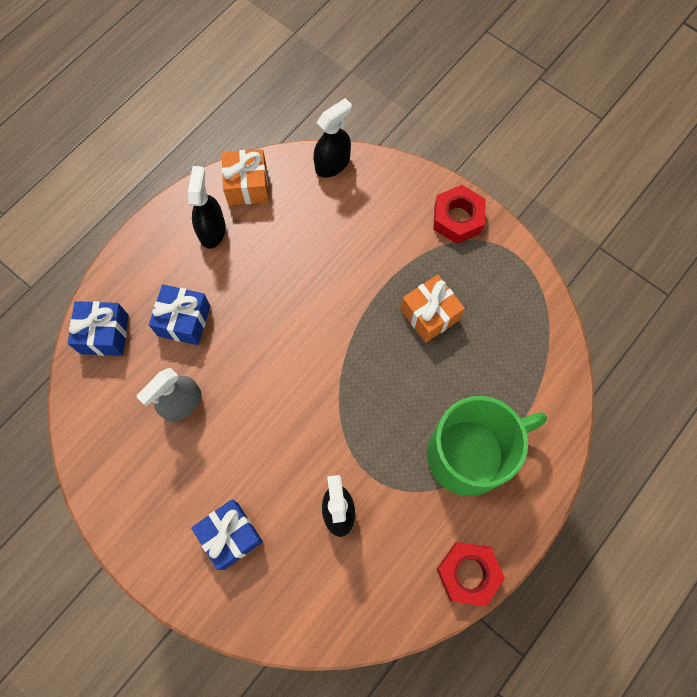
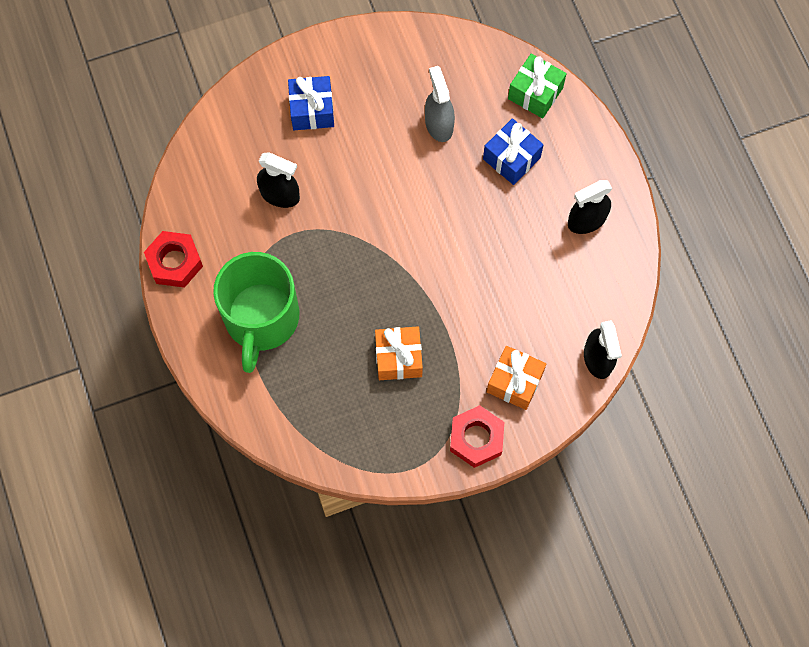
camera: 120 degrees right, 0 degrees up
(104, 334) = (535, 93): blue gift -> green gift
(212, 230) = (586, 220): black spray bottle -> black spray bottle turned 120 degrees clockwise
(247, 186) = (616, 272): orange gift -> orange gift (514, 382)

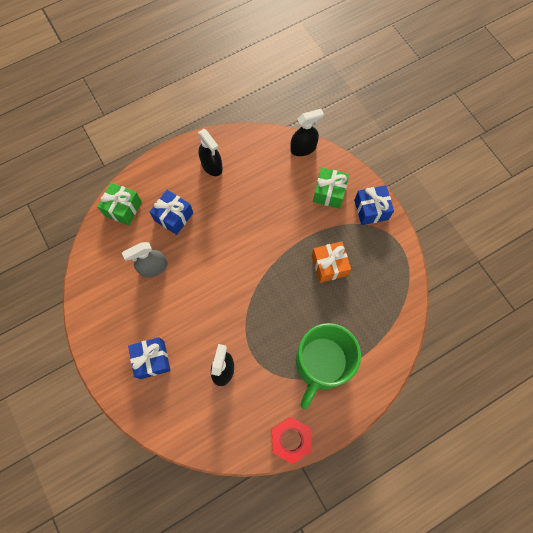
camera: 100 degrees left, 0 degrees up
(261, 319) = (321, 364): green mug -> green mug turned 120 degrees clockwise
(476, 438) = (371, 210): red nut -> blue gift
(514, 382) = (329, 193): orange gift -> green gift

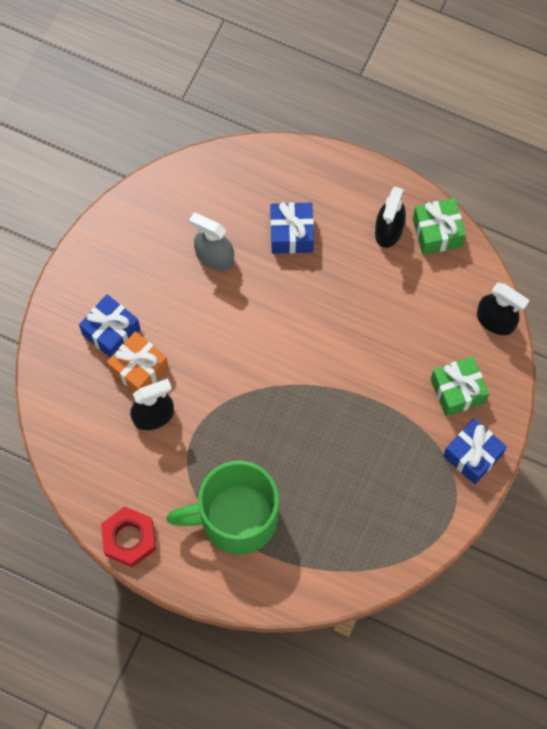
camera: 55 degrees right, 0 degrees up
(123, 208) = (259, 171): green gift -> green gift (437, 232)
(329, 265) = (361, 451): orange gift -> orange gift (139, 369)

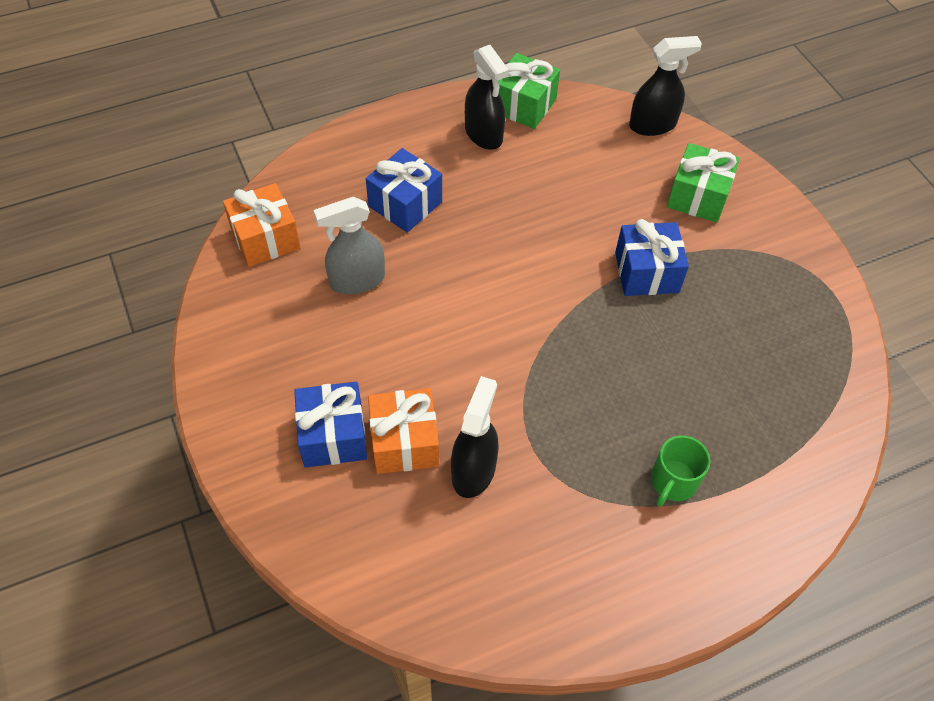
camera: 50 degrees left, 15 degrees down
(129, 539) = (602, 618): red nut -> none
(196, 184) = (265, 238): none -> orange gift
(236, 518) = (673, 482): green mug -> green mug, size x0.43
(472, 455) = (777, 231): blue gift -> blue gift (646, 272)

